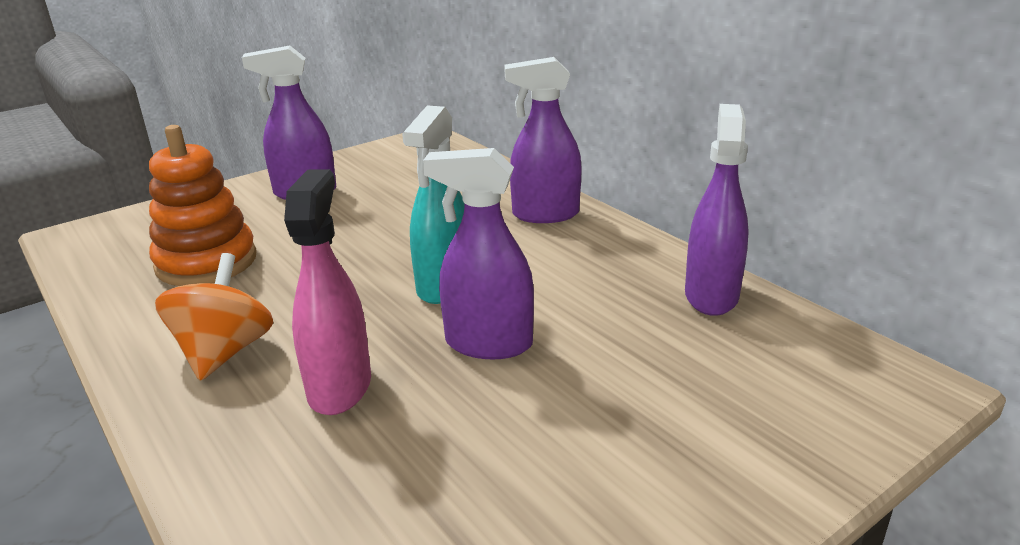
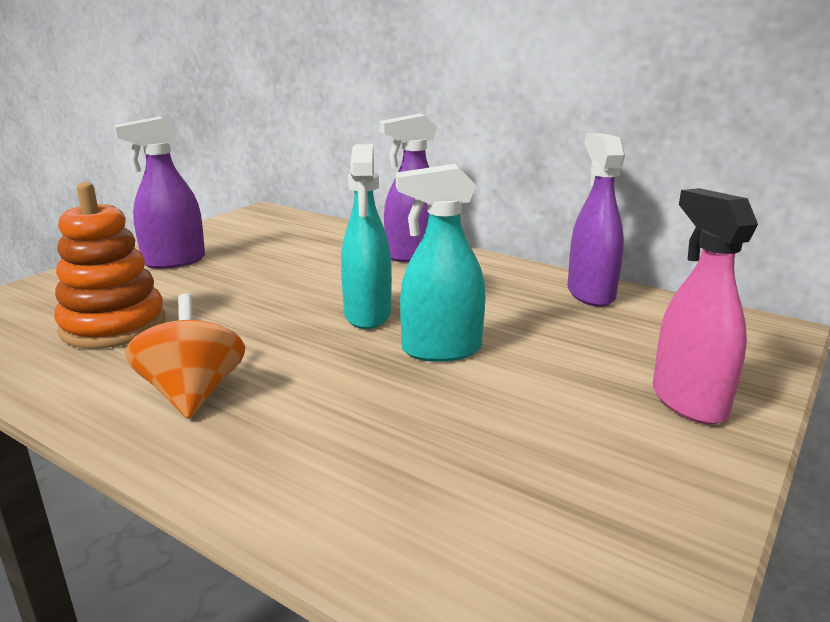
camera: 20 degrees left, 5 degrees down
(340, 387) = (333, 402): pink spray bottle -> pink spray bottle (688, 401)
(488, 344) = (441, 350): purple spray bottle -> turquoise spray bottle

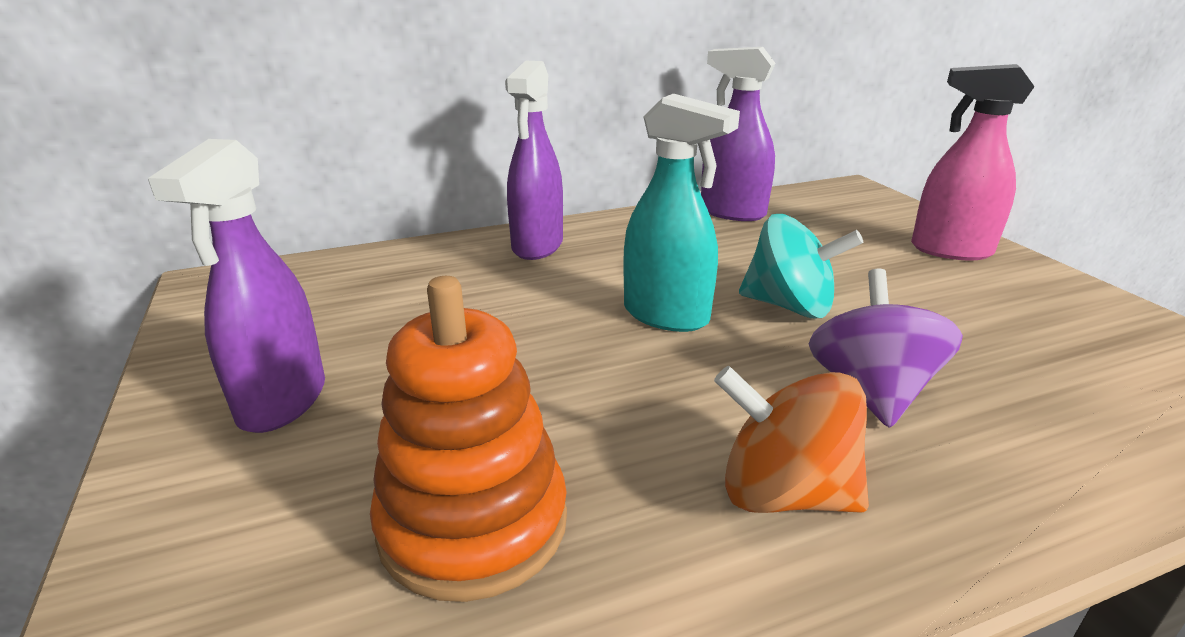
camera: 55 degrees left, 5 degrees up
(342, 402) = (871, 391): none -> purple spinning top
(441, 350) = (789, 306): turquoise spray bottle -> turquoise spinning top

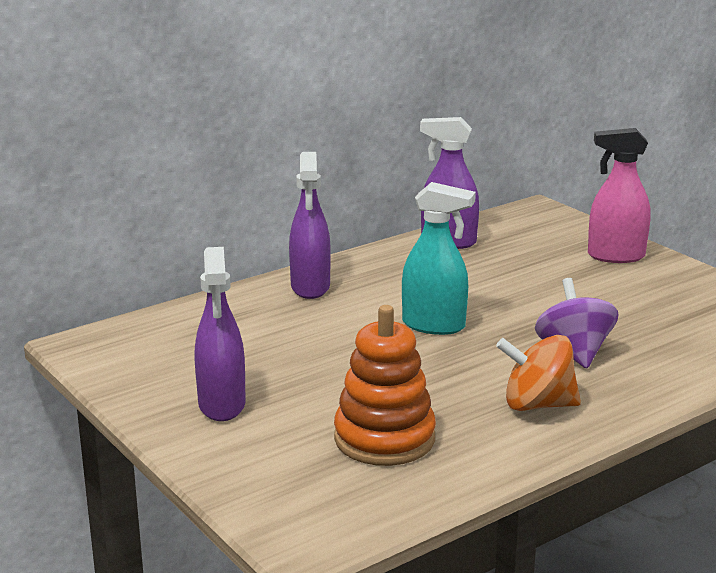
camera: 15 degrees left, 5 degrees down
(789, 306) = (513, 309): turquoise spinning top -> none

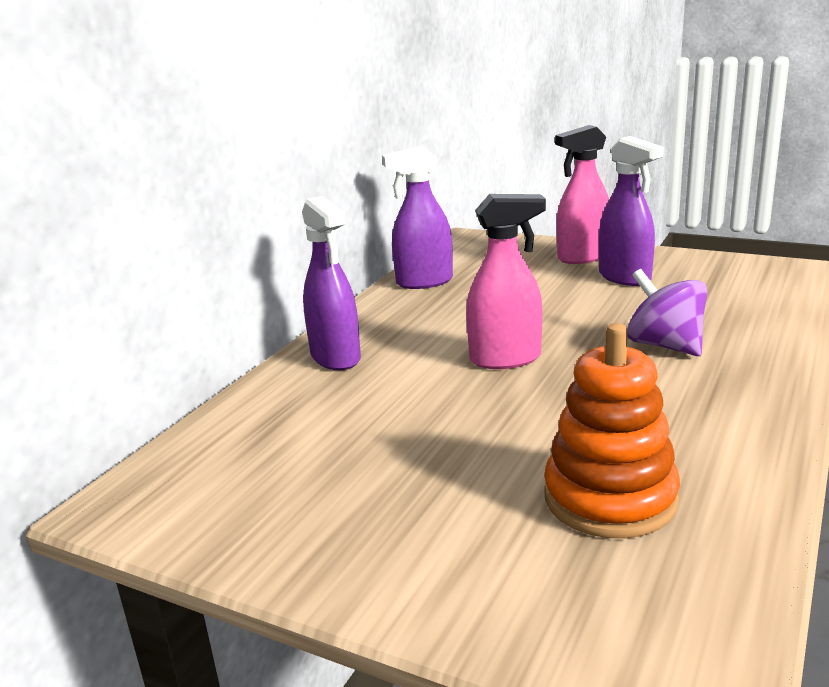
camera: 25 degrees left, 0 degrees up
(222, 405) = (377, 524): purple spray bottle -> purple spray bottle (625, 277)
(434, 325) = (506, 359): turquoise spray bottle -> pink spray bottle
(537, 405) = (705, 406): orange spinning top -> none

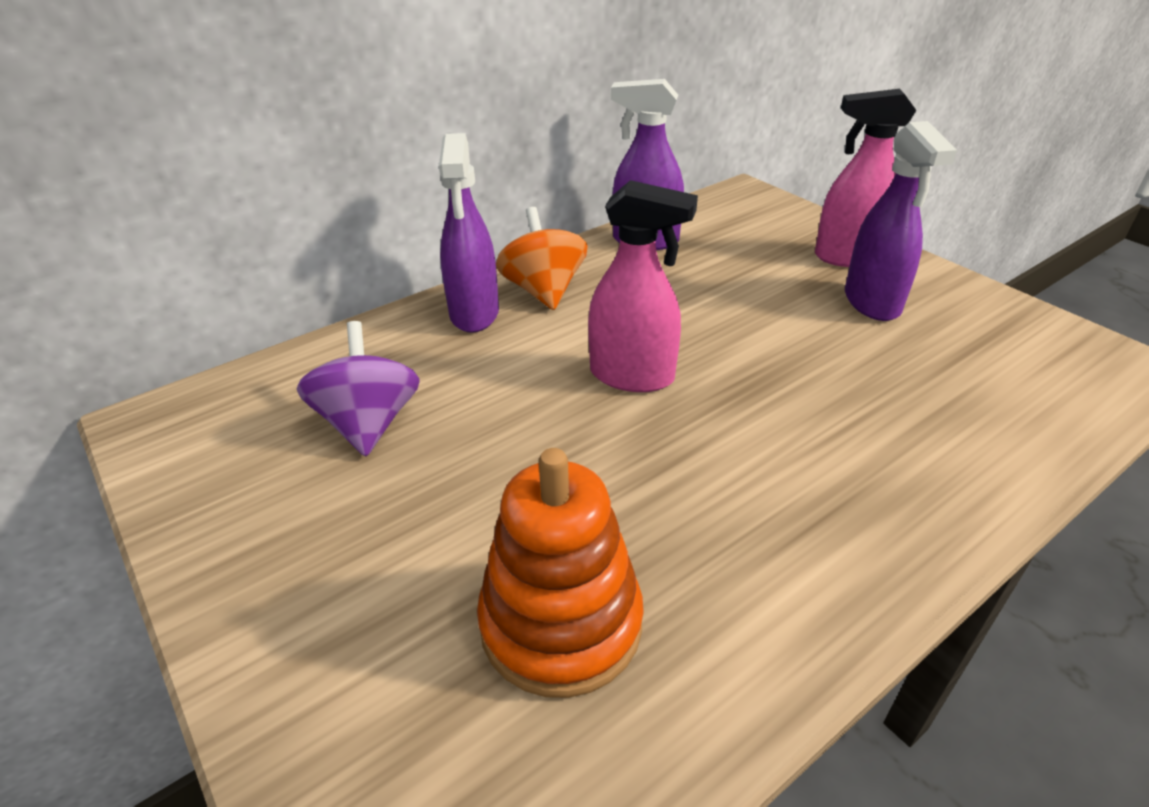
camera: 25 degrees right, 15 degrees up
(377, 330) = (543, 291): none -> orange spinning top
(665, 345) = (828, 423): purple spinning top -> purple spinning top (369, 423)

